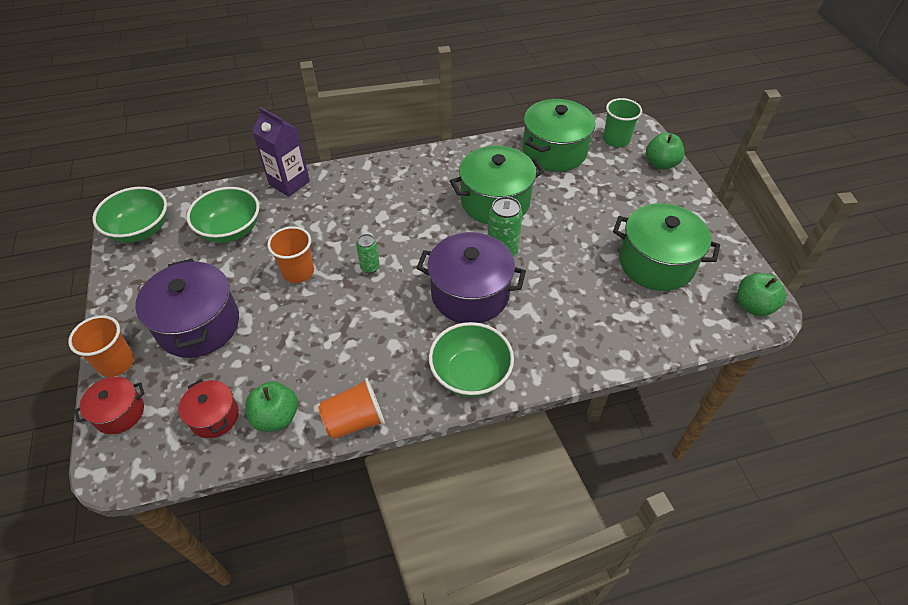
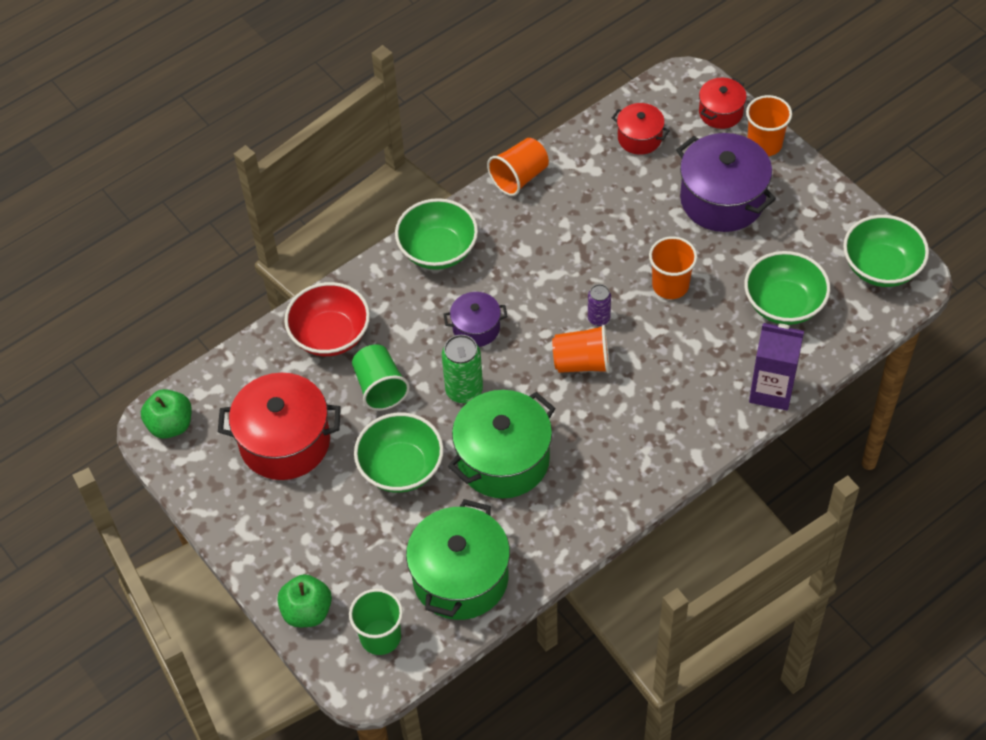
camera: 160 degrees right, 5 degrees up
(276, 417) = (587, 156): green apple -> none
(370, 267) = (598, 318): green can -> purple can
(403, 241) = (582, 362): none -> orange cup
(470, 294) = (476, 328): purple pot -> purple pot, size x0.54
(567, 276) = (380, 387): none -> green cup
(570, 219) = (401, 467): none -> green bowl
(597, 331) = (330, 335): none -> red bowl
(656, 263) = (285, 442): green pot -> red pot

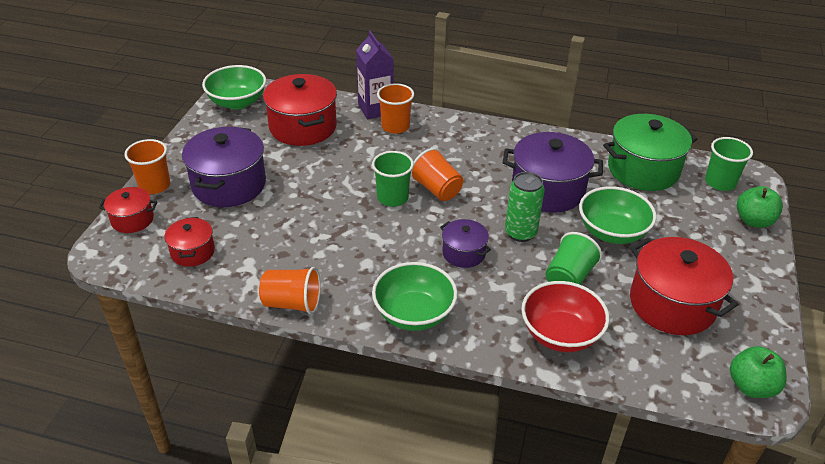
camera: 130 degrees left, 15 degrees down
(503, 459) = (548, 190): green pot -> purple pot
(598, 318) = (392, 197): purple can -> green cup
(670, 285) = (331, 177): orange cup -> orange cup (395, 126)
(784, 304) = (303, 127): green bowl -> red pot

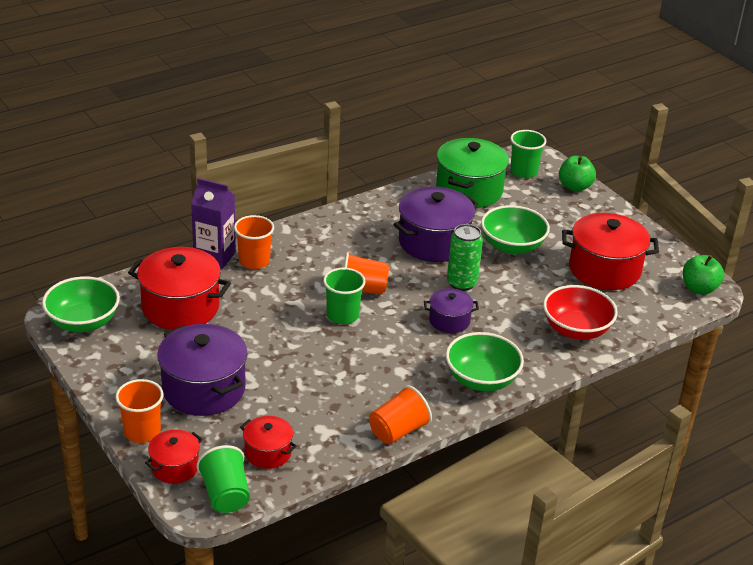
camera: 50 degrees left, 5 degrees down
(569, 277) = (531, 292): green cup -> green cup (225, 495)

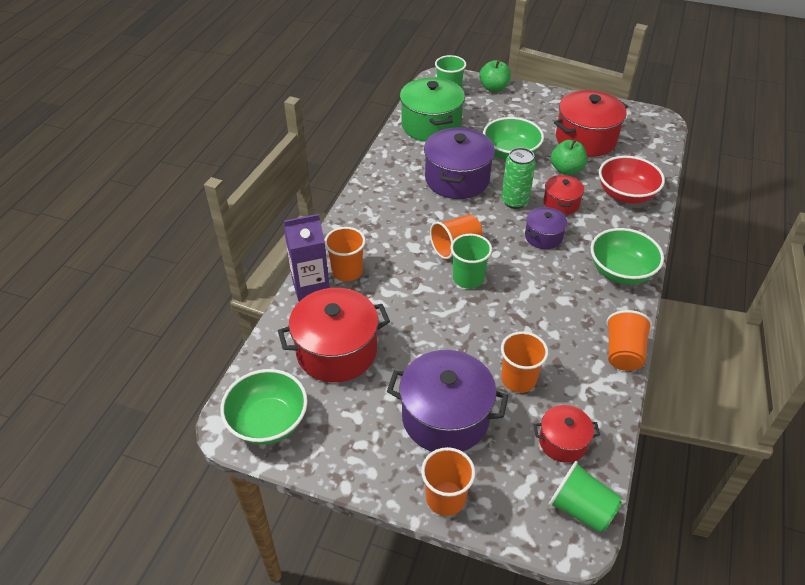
camera: 35 degrees left, 10 degrees up
(175, 467) = (512, 513): red pot -> red pot (561, 203)
(289, 398) = (518, 379): none -> orange cup
(699, 288) = (652, 122): green apple -> green apple (566, 170)

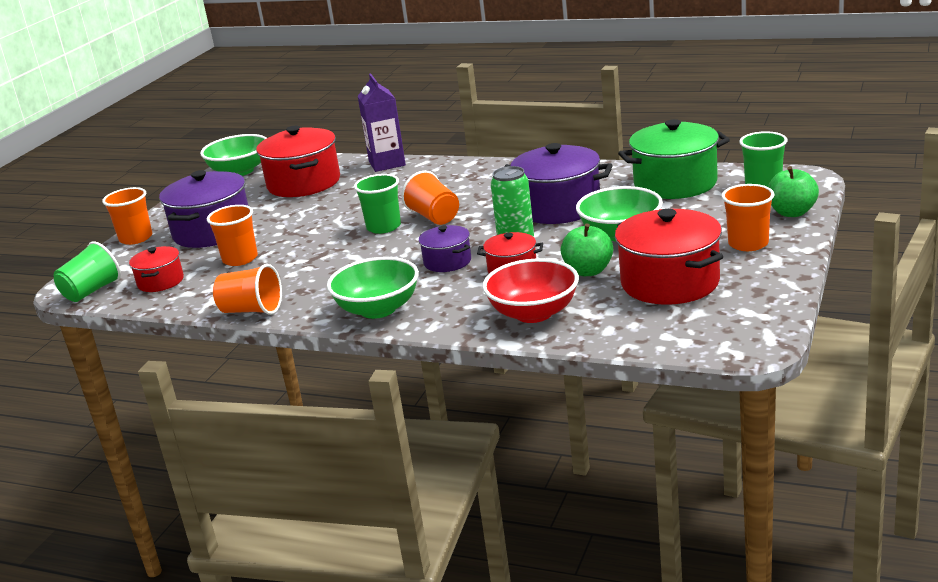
camera: 95 degrees right, 20 degrees down
(347, 271) = (404, 174): orange cup -> orange cup (748, 244)

